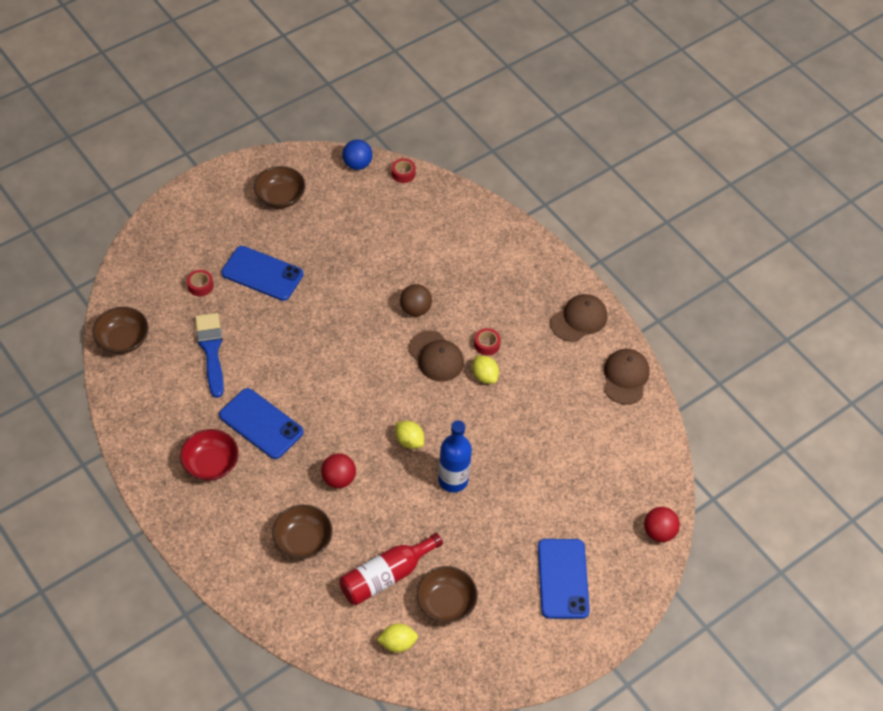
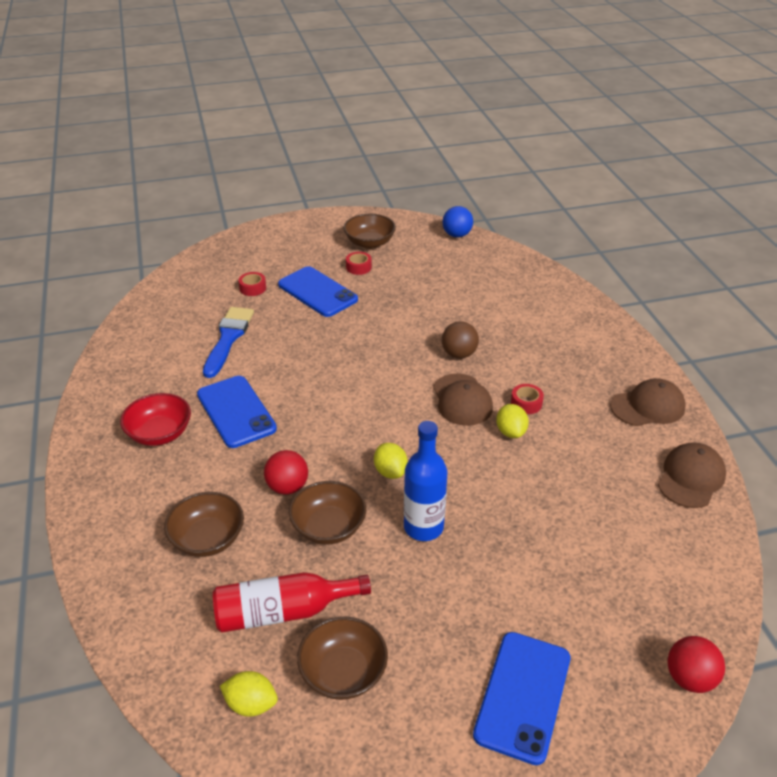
camera: 25 degrees right, 15 degrees down
(123, 340) = (152, 311): brown bowl -> brown bowl (328, 527)
(403, 173) = (499, 250): red tape -> red tape (358, 267)

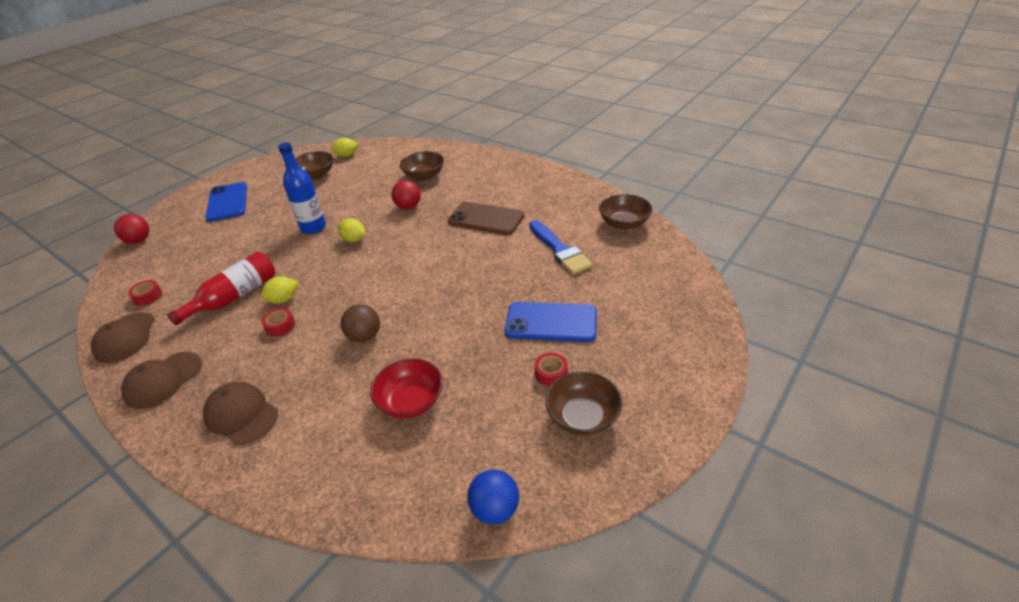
camera: 145 degrees right, 0 degrees up
(160, 433) = (512, 191): red bowl -> red bowl (411, 401)
(236, 412) = (486, 219): blue phone -> brown phone
(253, 288) = (609, 293): red tape -> red tape (148, 296)
(283, 612) = (360, 176): red bottle -> red bottle (234, 297)
(328, 527) = (367, 205): brown bowl -> brown bowl (624, 223)
(462, 400) = (336, 302): brown cap -> brown cap (241, 415)
(510, 432) = (283, 299): yellow lemon -> yellow lemon turned 75 degrees counterclockwise

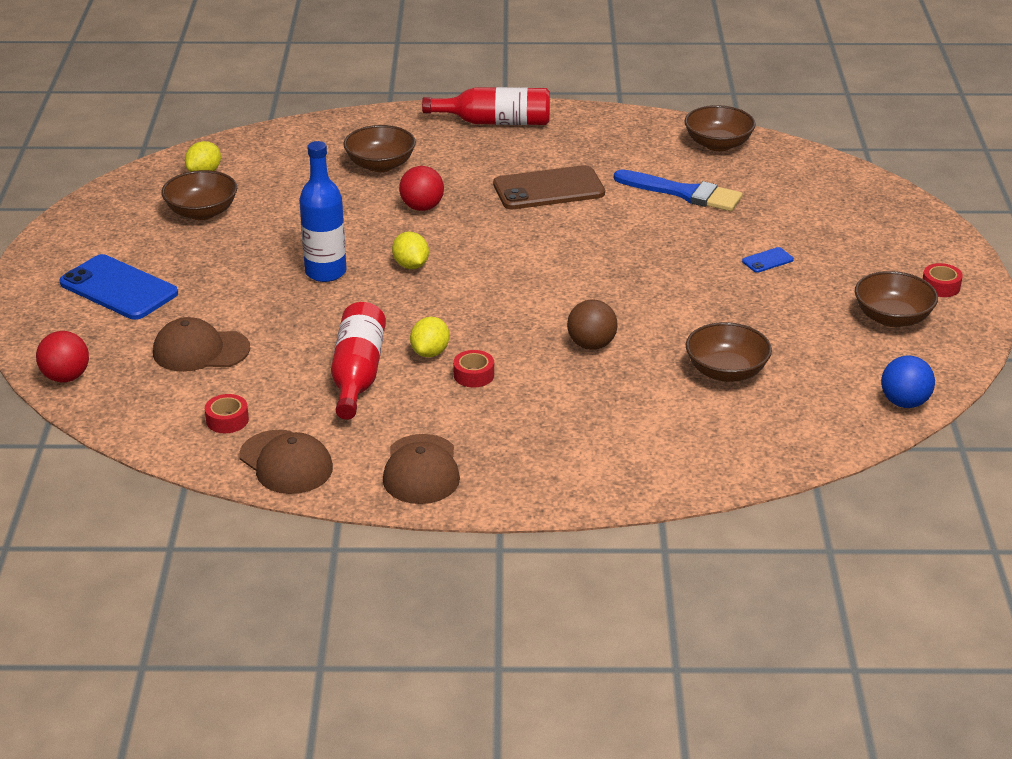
camera: 40 degrees left, 5 degrees down
(241, 415) = (570, 453): brown cap -> brown cap (200, 350)
(354, 239) = (411, 265): yellow lemon -> yellow lemon turned 75 degrees clockwise
(411, 401) = (726, 371): red bowl -> brown bowl
(513, 169) = (495, 122): none -> red bottle
(551, 322) = (767, 260): blue phone -> blue phone, size x0.43
(551, 373) = (824, 299): red tape -> red tape (940, 286)

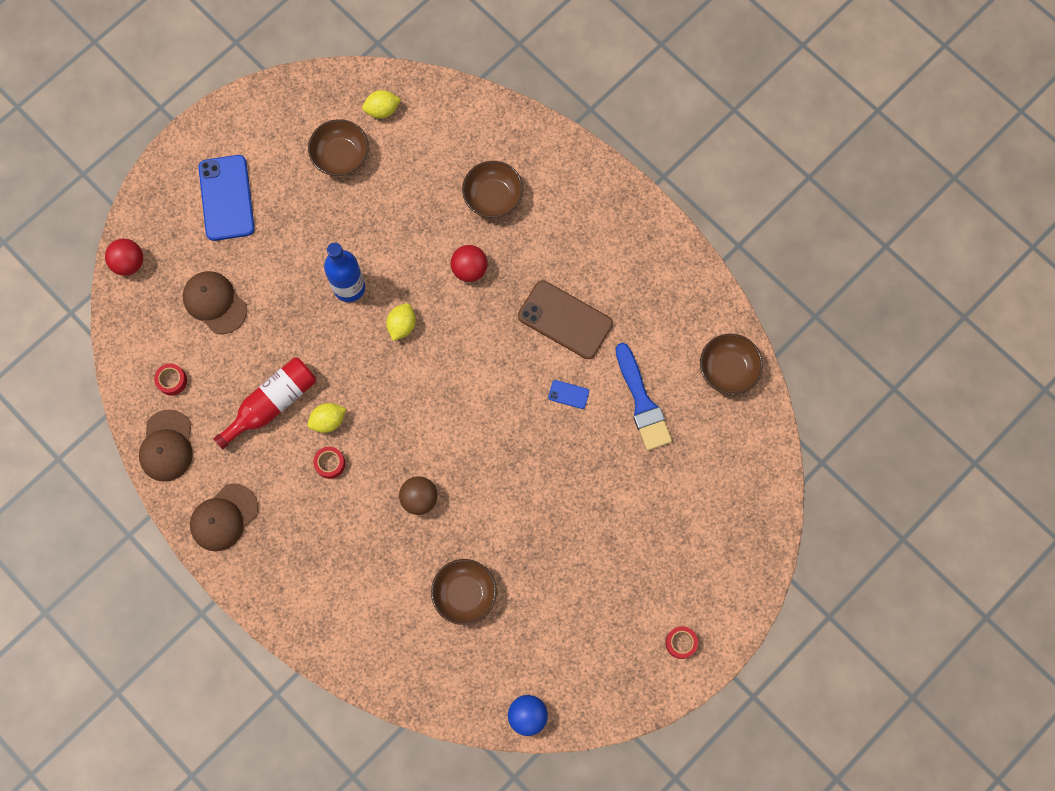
camera: 45 degrees right, 40 degrees up
(495, 122) = (615, 211): red bottle -> none
(767, 260) = (610, 518): blue phone -> blue phone (568, 394)
(892, 318) = (614, 641): brown bowl -> none

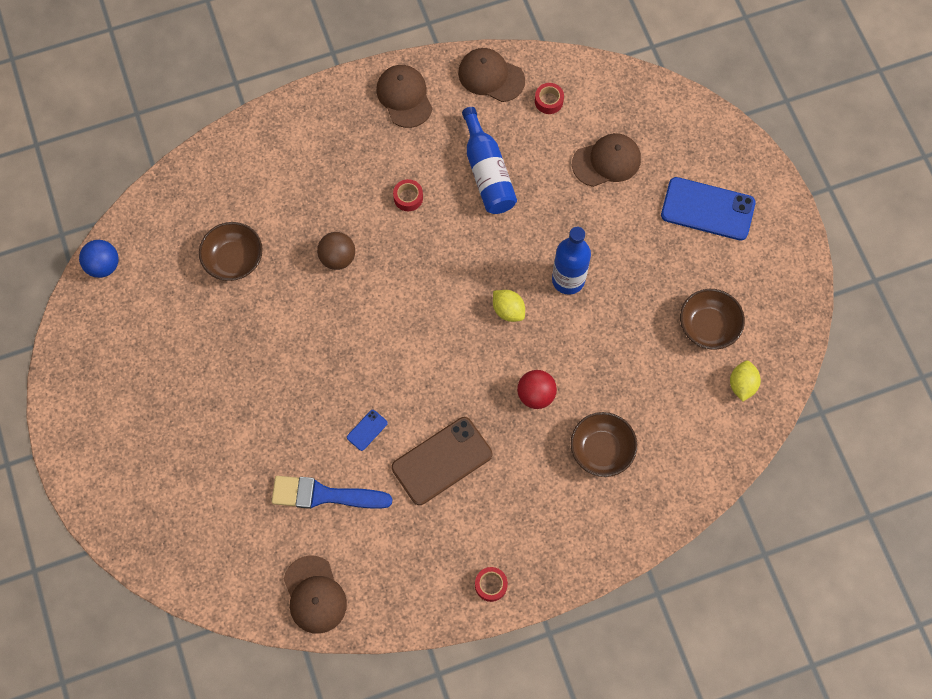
camera: 115 degrees right, 5 degrees down
(129, 263) = (678, 106): red ball -> none
(272, 404) = (487, 172): red bottle -> blue bottle
(328, 421) = (448, 212): yellow lemon -> none
(680, 643) = (88, 422): red tape -> red tape (491, 585)
(728, 369) = (314, 595): brown bowl -> brown cap

